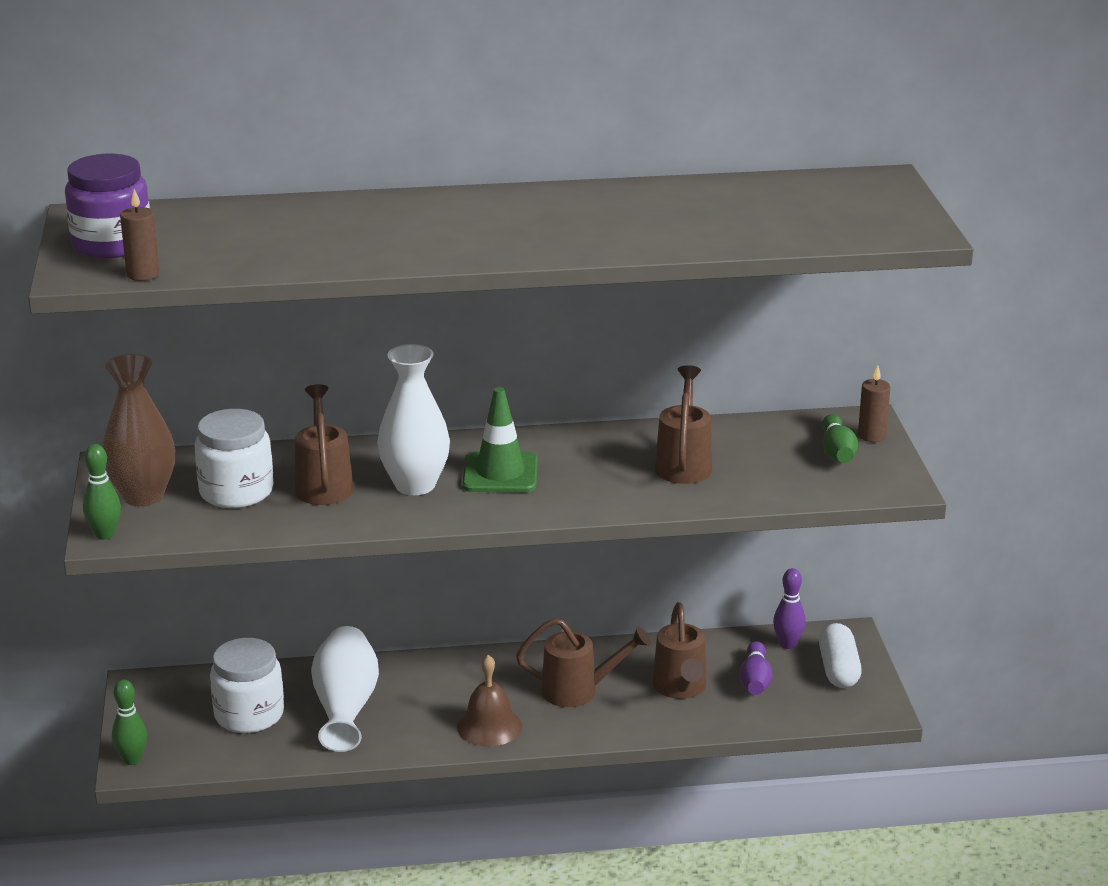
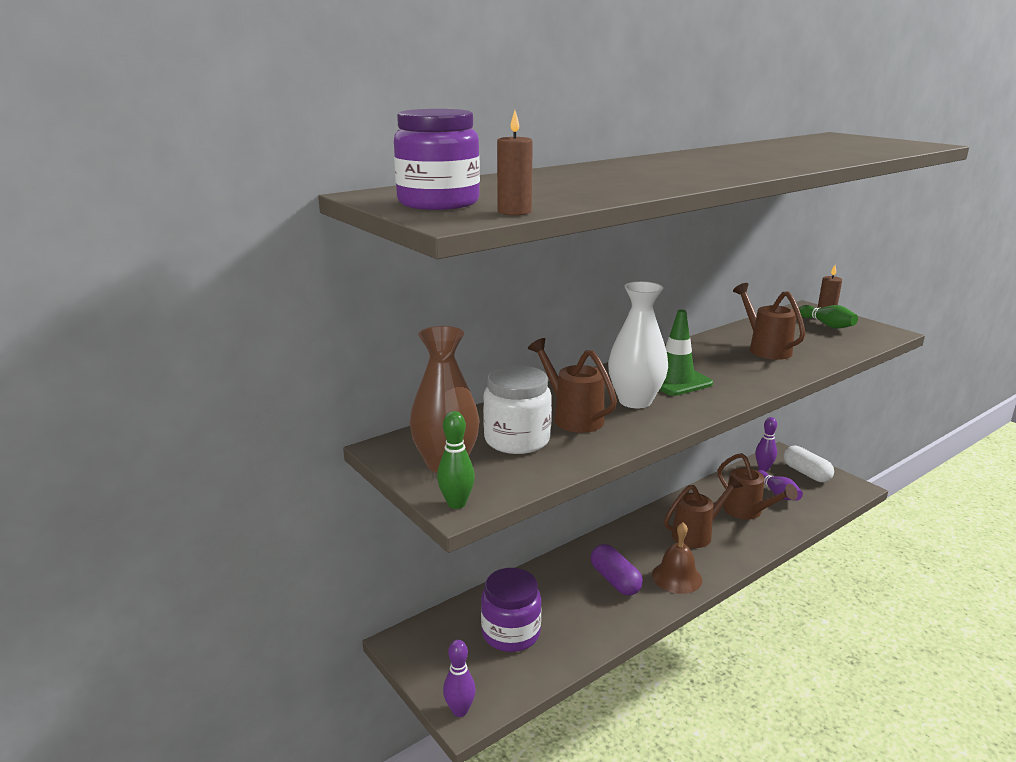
camera: 30 degrees left, 5 degrees down
(132, 759) = (460, 710): green bowling pin -> purple bowling pin
(249, 715) = (511, 633): white jar -> purple jar
(345, 707) = (571, 600): white vase -> none
(416, 705) = (615, 580): none -> purple capsule

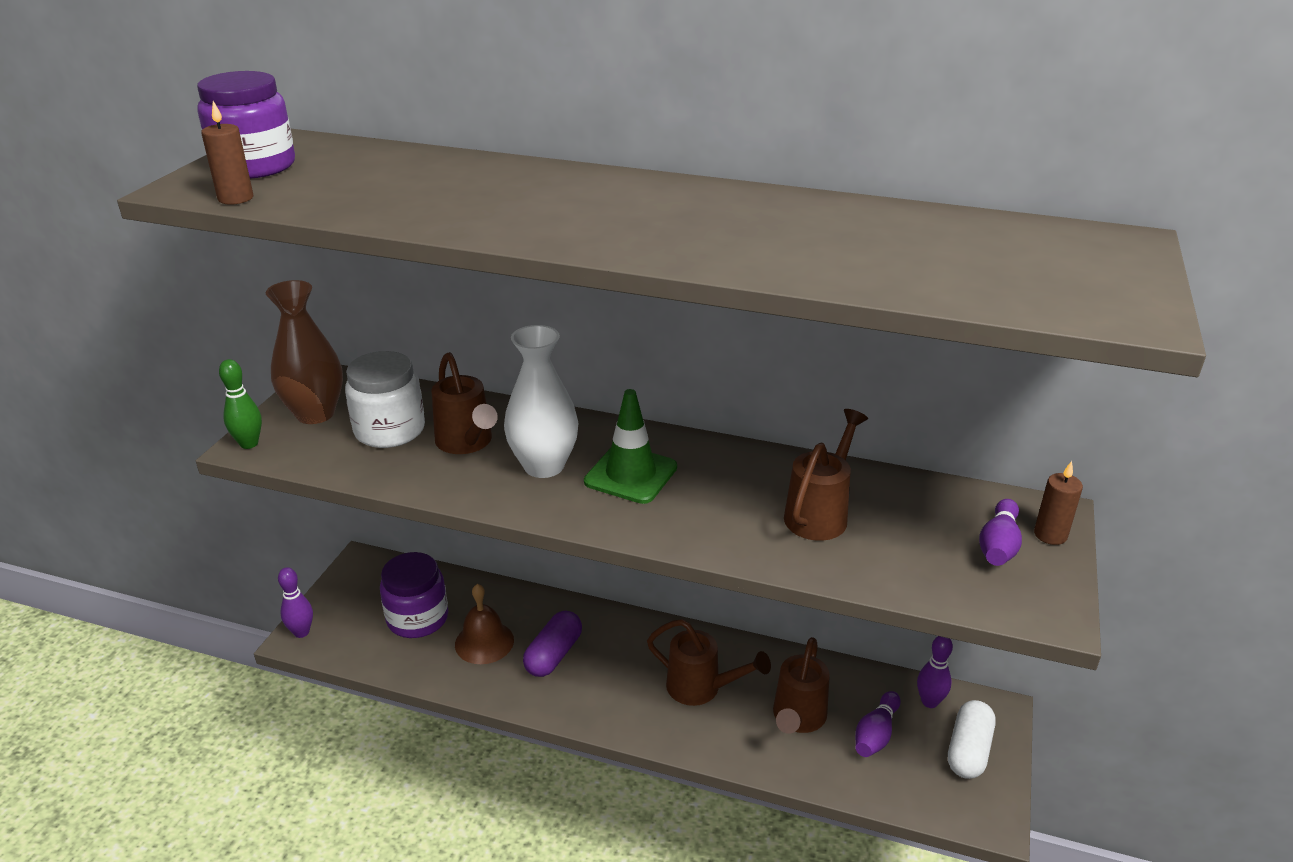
camera: 55 degrees right, 10 degrees up
(573, 417) = (466, 443): brown watering can -> brown watering can turned 135 degrees clockwise
(677, 577) = (599, 700): brown bell -> brown bell (484, 642)
(827, 325) = (998, 545): green bowling pin -> purple bowling pin

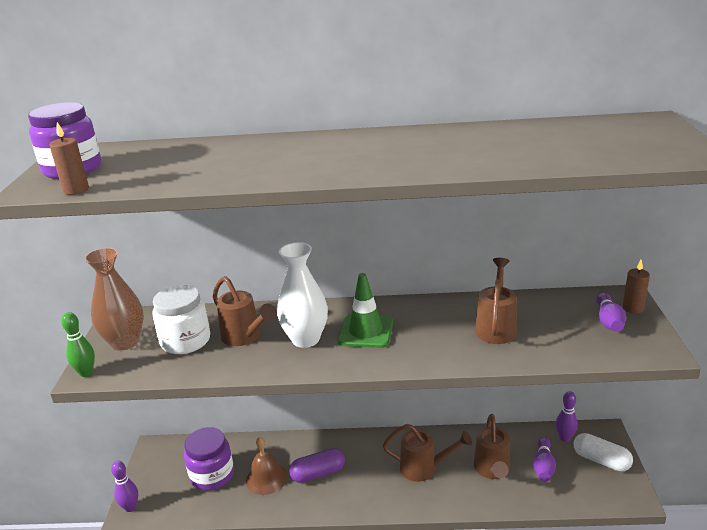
camera: 15 degrees left, 5 degrees down
(554, 655) = (318, 473): purple capsule -> purple capsule turned 60 degrees clockwise
(968, 750) = (601, 460): white capsule -> white capsule turned 60 degrees counterclockwise

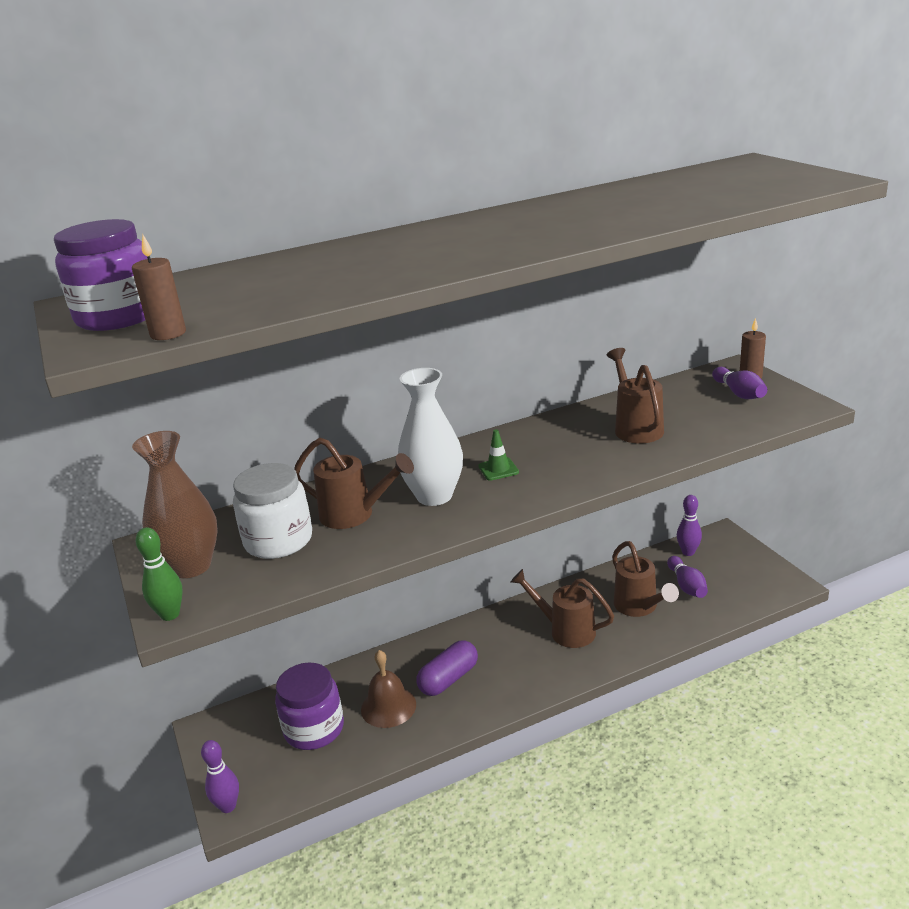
camera: 25 degrees left, 0 degrees up
(366, 331) = (498, 469): green traffic cone -> green traffic cone, size x0.53
(424, 468) = (566, 631): brown watering can -> brown watering can turned 135 degrees counterclockwise
(601, 460) = (737, 561): white capsule -> none

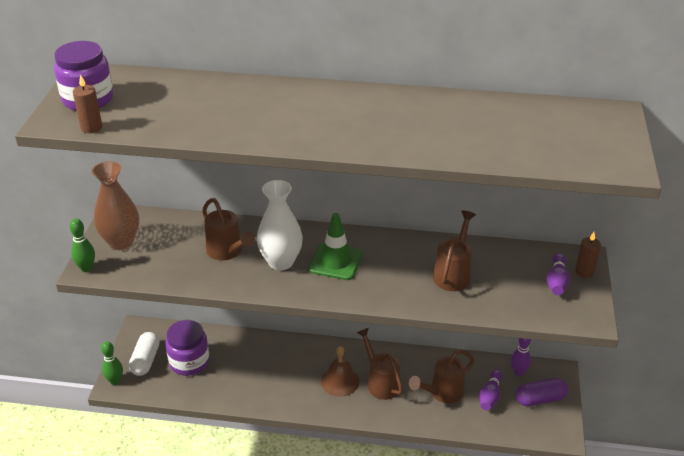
camera: 30 degrees right, 10 degrees up
(228, 806) = (115, 381): purple bowling pin -> green bowling pin
(250, 759) = (145, 360): none -> white capsule
(278, 541) = (174, 248): white jar -> none
(388, 706) = (237, 371): brown bell -> brown bell (340, 381)
(449, 679) = (284, 374): purple capsule -> purple capsule (540, 399)
(498, 469) = (335, 262): green traffic cone -> green traffic cone, size x1.87
(639, 607) = (442, 393): brown watering can -> brown watering can turned 45 degrees clockwise

